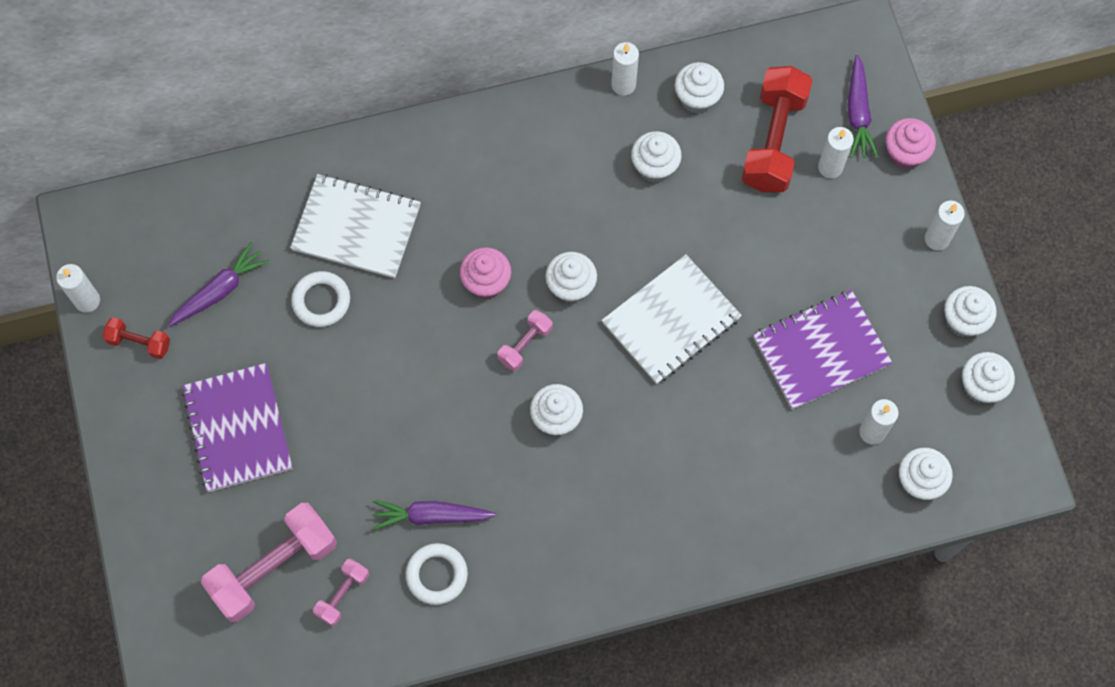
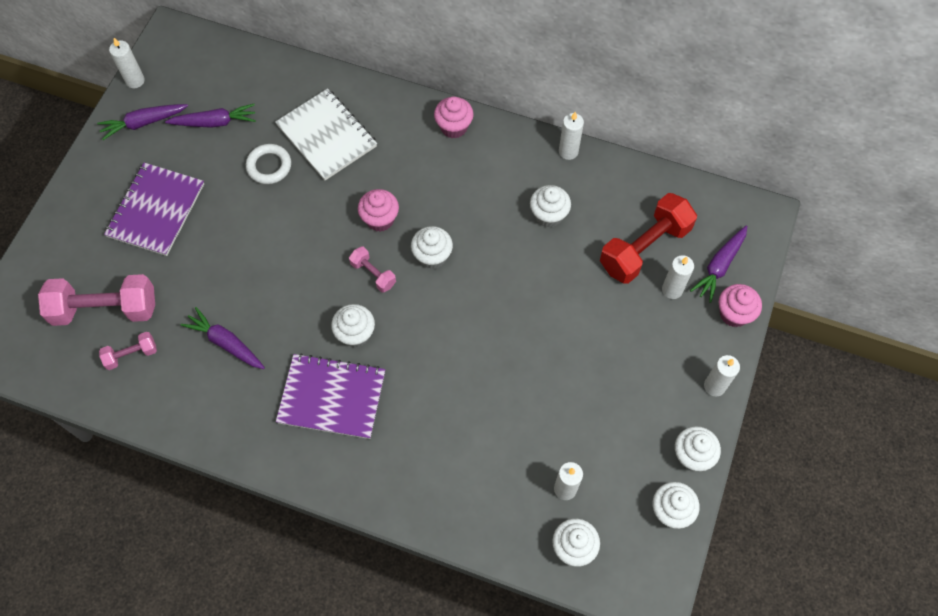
camera: 35 degrees right, 5 degrees down
(139, 342) = (143, 123): red dumbbell -> purple carrot
(437, 575) = (198, 383): white ring -> none
(485, 132) = (454, 127): none -> pink cupcake
(525, 344) = (373, 274): pink dumbbell -> pink dumbbell turned 60 degrees clockwise
(671, 321) = (482, 321): white notebook -> none
(697, 98) = (612, 189): white cupcake -> none
(821, 351) = (571, 408): purple notebook -> purple notebook (332, 397)

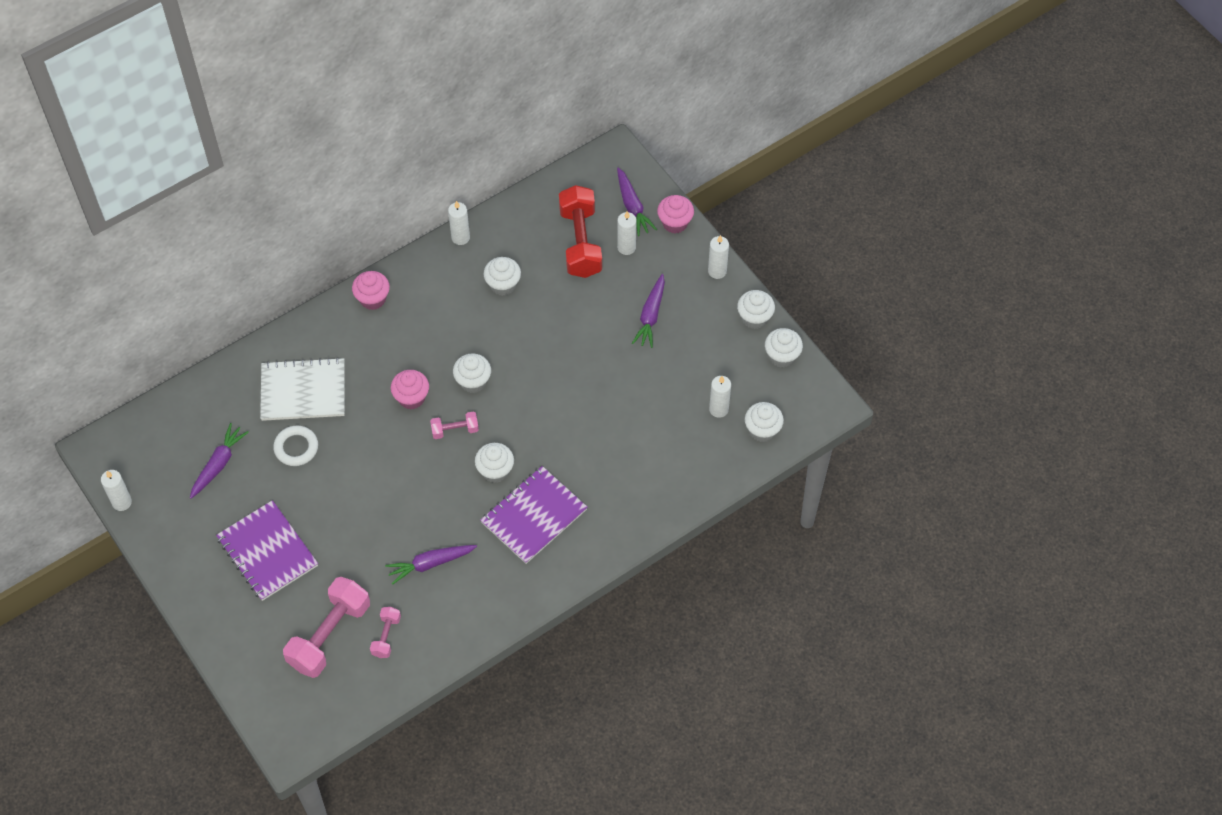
camera: 55 degrees left, 5 degrees down
(143, 123) = (172, 518): purple carrot -> purple carrot (650, 316)

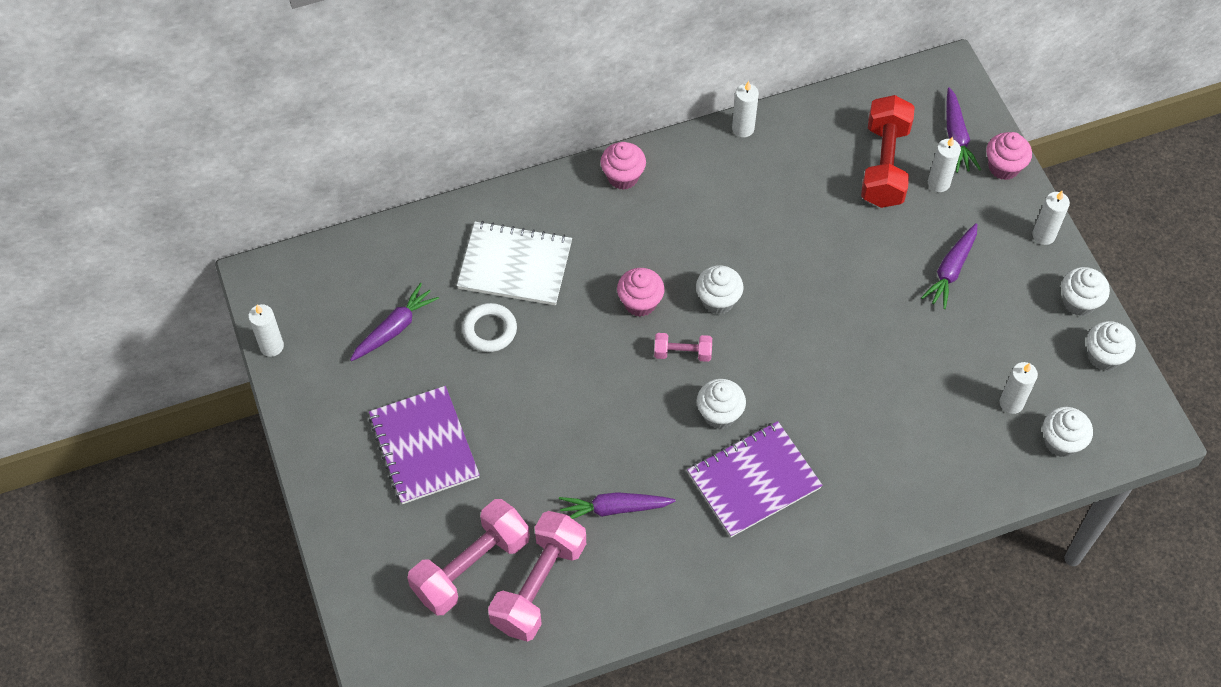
camera: 15 degrees right, 0 degrees up
(386, 636) = (539, 585): pink dumbbell -> pink dumbbell, size x2.02
(503, 285) = (780, 194): white cupcake -> none

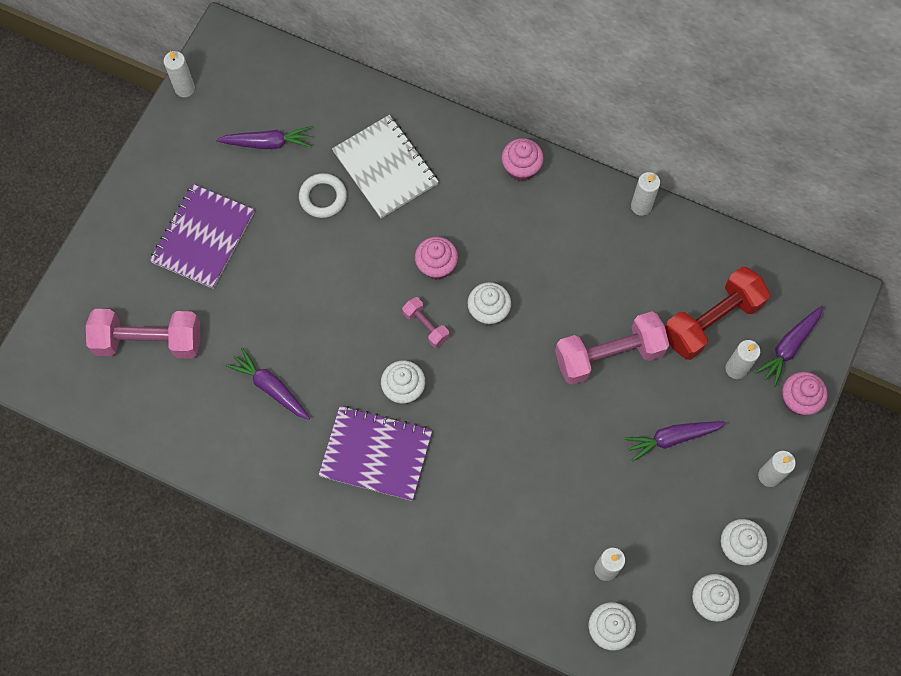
camera: 45 degrees right, 10 degrees up
(539, 585) = (174, 392): pink dumbbell -> pink dumbbell (609, 355)

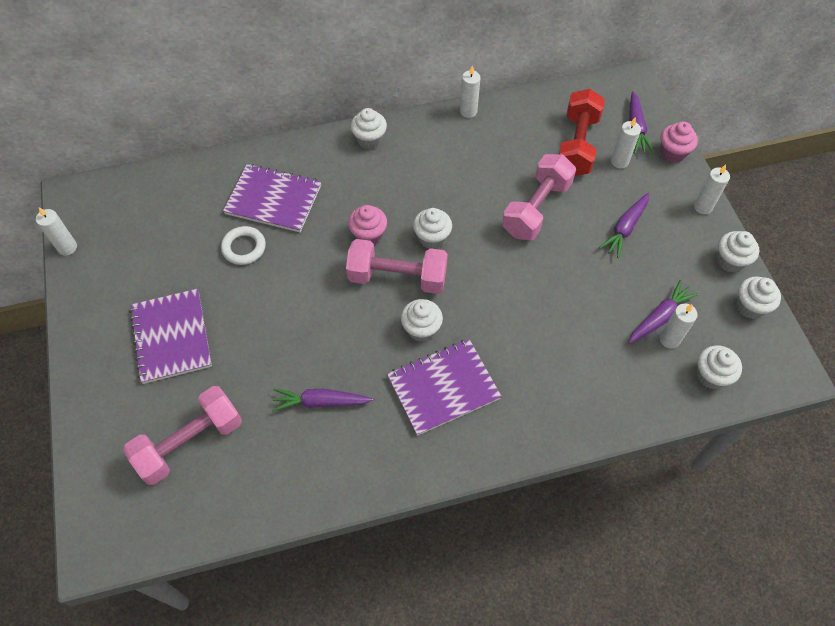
camera: 40 degrees left, 10 degrees down
(268, 143) = (168, 240): purple carrot -> purple carrot (660, 317)
(385, 168) = (273, 199): white notebook -> purple notebook
(425, 326) = (397, 277): pink dumbbell -> pink dumbbell, size x2.02
(521, 169) = (369, 140): pink cupcake -> white cupcake

